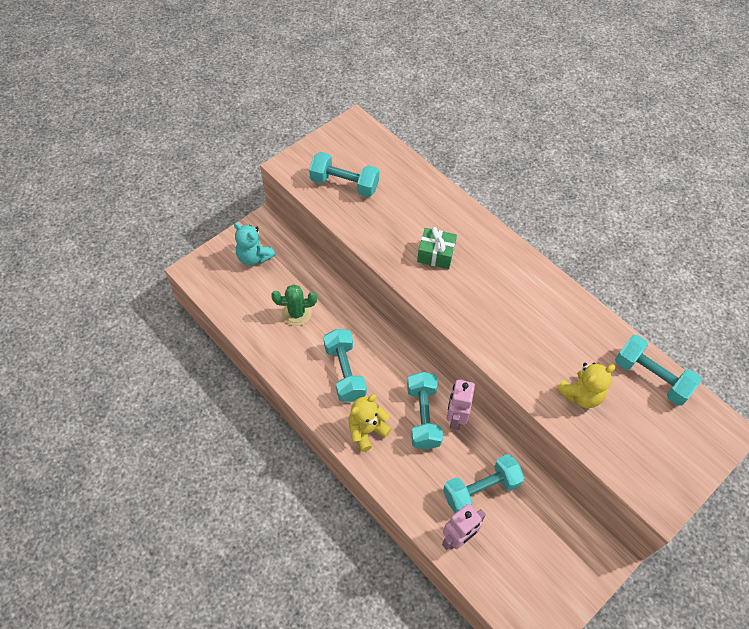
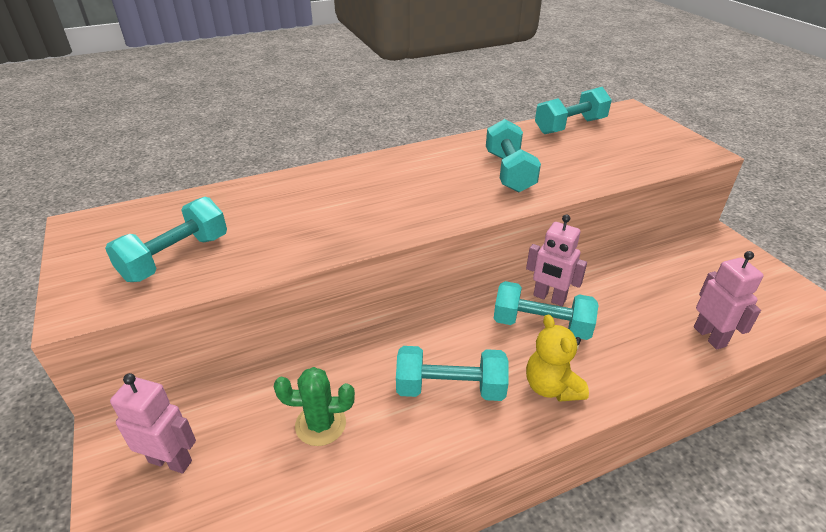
camera: 70 degrees left, 20 degrees down
(254, 257) = (171, 461): turquoise teddy bear -> pink robot
(296, 313) = (320, 424): green cactus -> green cactus turned 75 degrees clockwise
(436, 254) = (357, 208): green gift -> none
(480, 489) = (645, 302): turquoise dumbbell -> turquoise dumbbell (509, 172)
(580, 395) = (582, 162): yellow teddy bear -> none

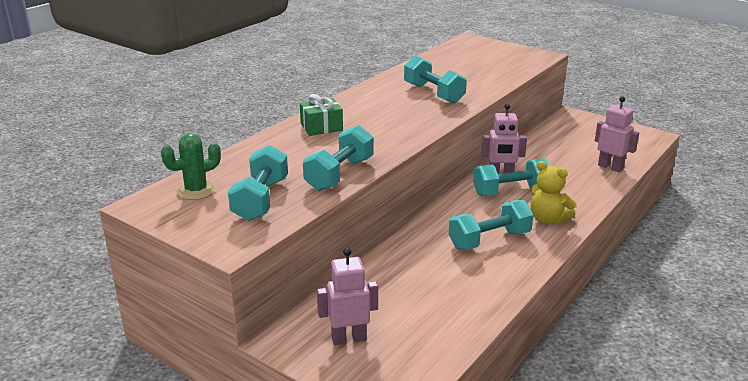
camera: 30 degrees left, 10 degrees down
(320, 424) = (428, 285): green cactus -> green cactus (196, 190)
(342, 182) = (321, 127): none -> green gift
(570, 126) = (442, 58): turquoise dumbbell -> turquoise dumbbell (339, 174)

